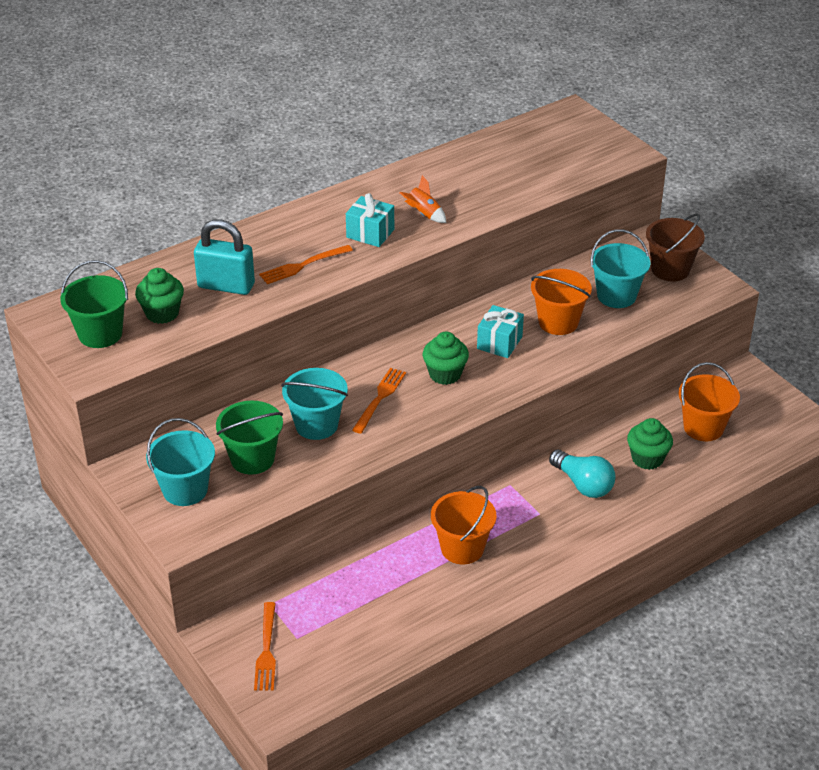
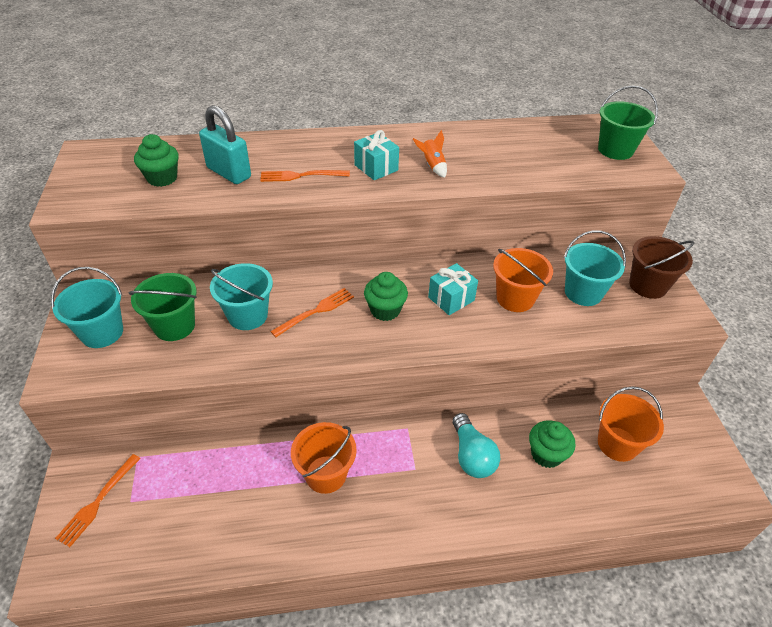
camera: 25 degrees right, 5 degrees up
(100, 334) = (103, 179): green bucket -> green bucket (615, 150)

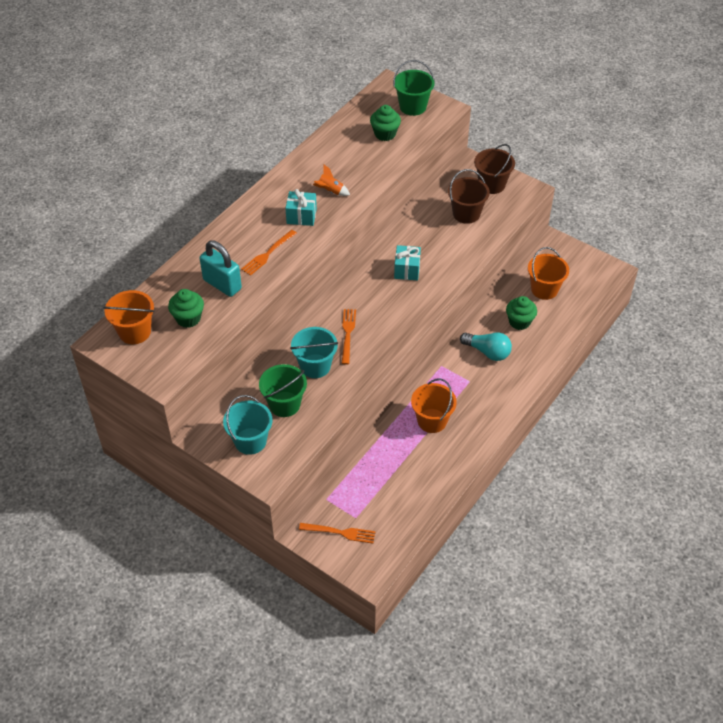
camera: 45 degrees left, 5 degrees up
(98, 502) = (340, 532): orange fork -> orange fork turned 60 degrees counterclockwise
(229, 173) = (222, 284): turquoise padlock -> turquoise padlock turned 45 degrees clockwise
(385, 310) = (382, 303): green cupcake -> green cupcake (385, 134)
(515, 298) = (438, 244): orange bucket -> orange bucket (134, 332)
(583, 292) = (466, 214): turquoise bucket -> brown bucket

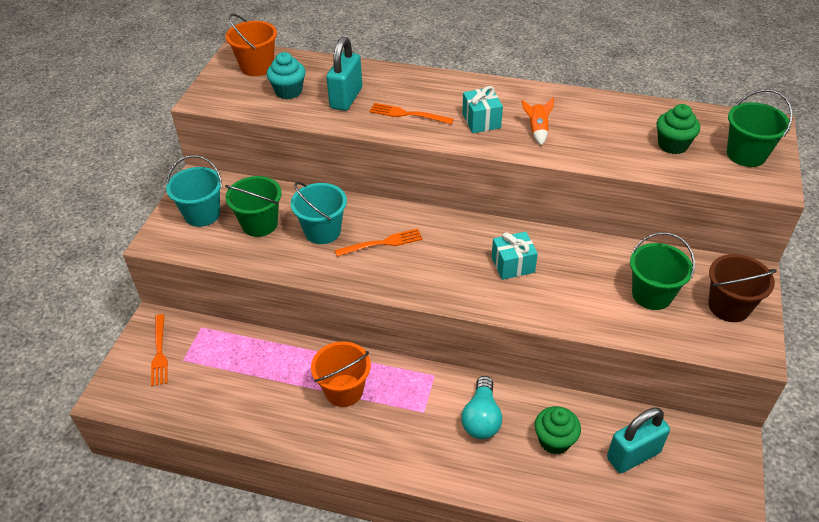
camera: 70 degrees right, 5 degrees down
(188, 318) = (288, 91): green cupcake -> turquoise cupcake
(466, 214) = (652, 295): brown bucket -> green bucket
(544, 289) = (633, 455): orange bucket -> turquoise padlock

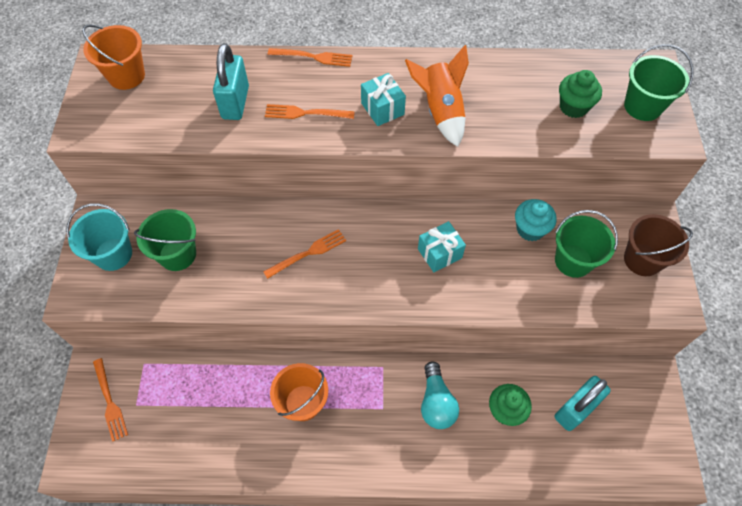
camera: 15 degrees left, 15 degrees up
(288, 91) = (171, 104): turquoise cupcake -> turquoise cupcake (530, 229)
(322, 231) = (244, 250): turquoise bucket -> none
(428, 74) = (313, 57): none -> orange fork
(537, 130) = (441, 111): orange rocket -> orange rocket, size x1.85

